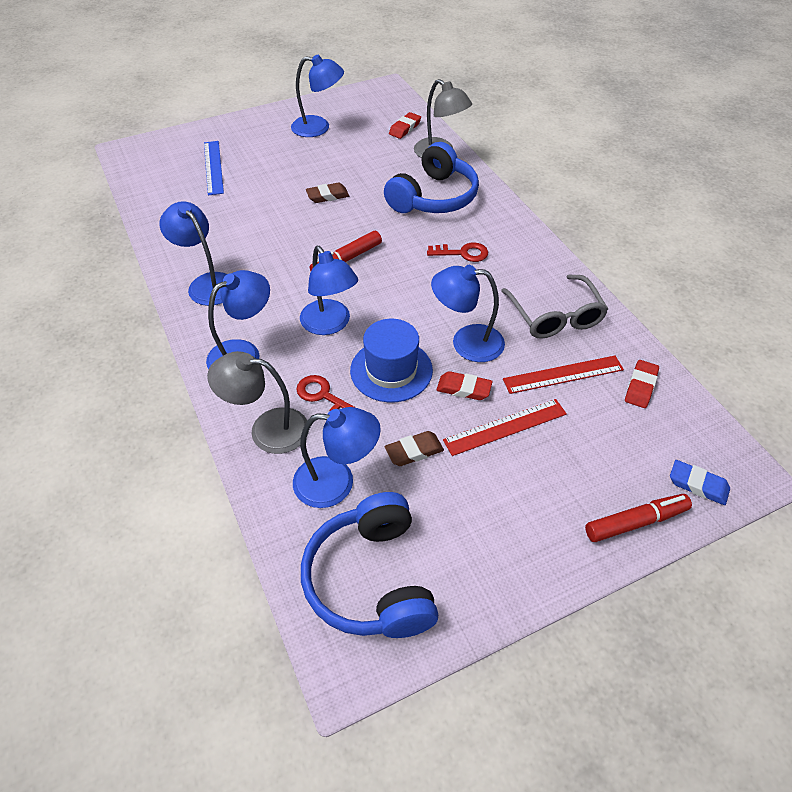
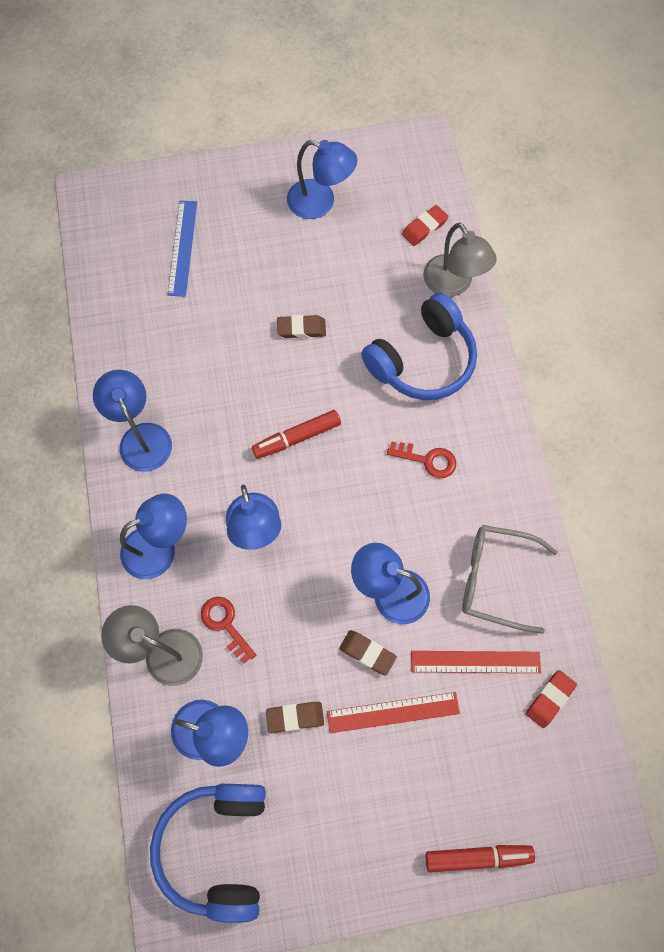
camera: 15 degrees right, 20 degrees up
(391, 370) = (301, 609): blue hat -> none
(464, 389) = (367, 653): red eraser -> brown eraser
(555, 316) = (496, 579): grey glasses -> grey glasses turned 105 degrees clockwise
(698, 485) = (555, 833): blue eraser -> none

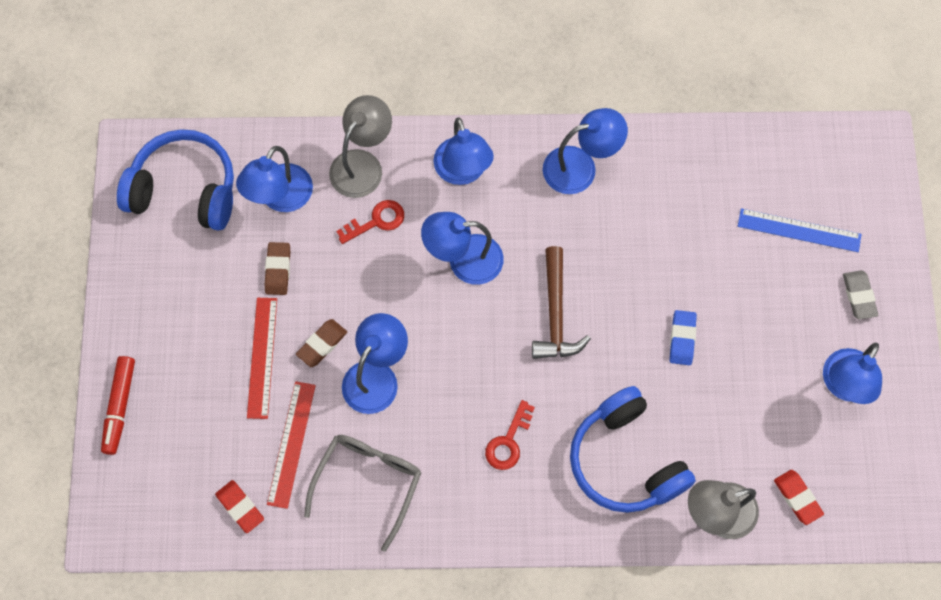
camera: 100 degrees right, 0 degrees up
(238, 198) = (859, 296): none -> grey eraser
(297, 437) = (555, 314): red marker -> brown hammer
(301, 329) = (682, 339): brown eraser -> blue eraser

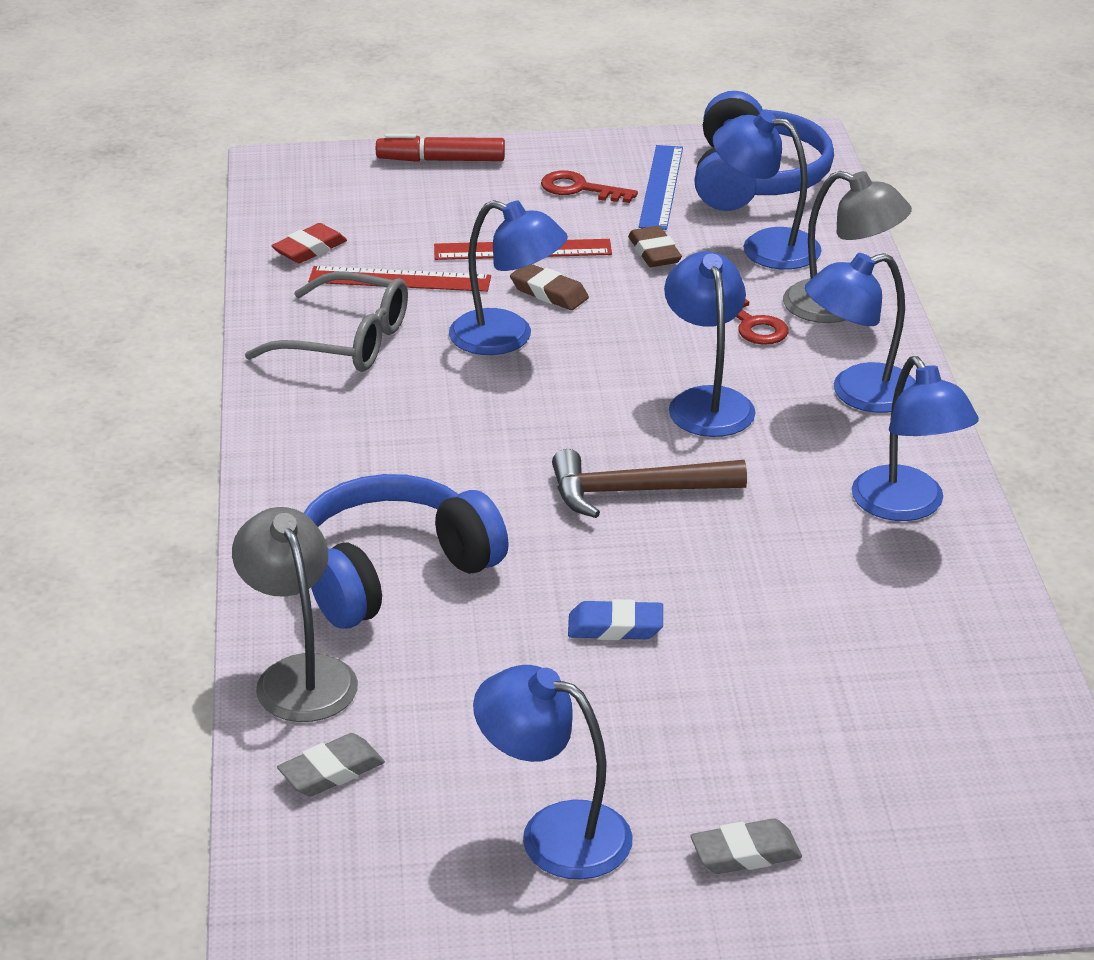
camera: 85 degrees right, 35 degrees down
(278, 270) = (654, 252): brown eraser -> brown eraser turned 75 degrees clockwise
(508, 441) = (416, 456): red key -> red key (580, 189)
(797, 498) = (331, 772): red eraser -> grey eraser
(799, 230) = (865, 769): blue ruler -> blue ruler (661, 187)

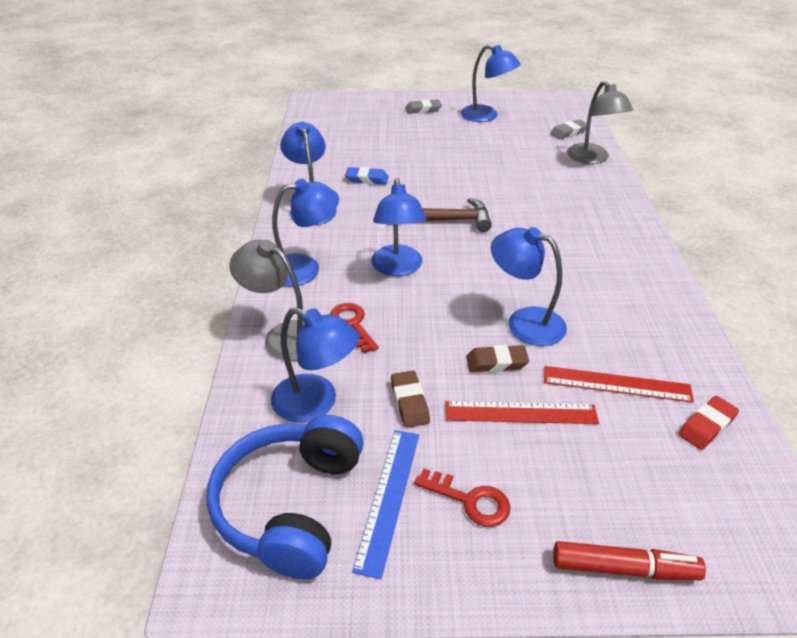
camera: 175 degrees left, 5 degrees up
(345, 341) = (638, 326): grey glasses -> none
(392, 572) = (564, 191): blue headphones -> none
(549, 293) = (496, 362): brown eraser -> brown eraser turned 45 degrees counterclockwise
(615, 627) = (461, 168): blue eraser -> blue eraser (367, 179)

